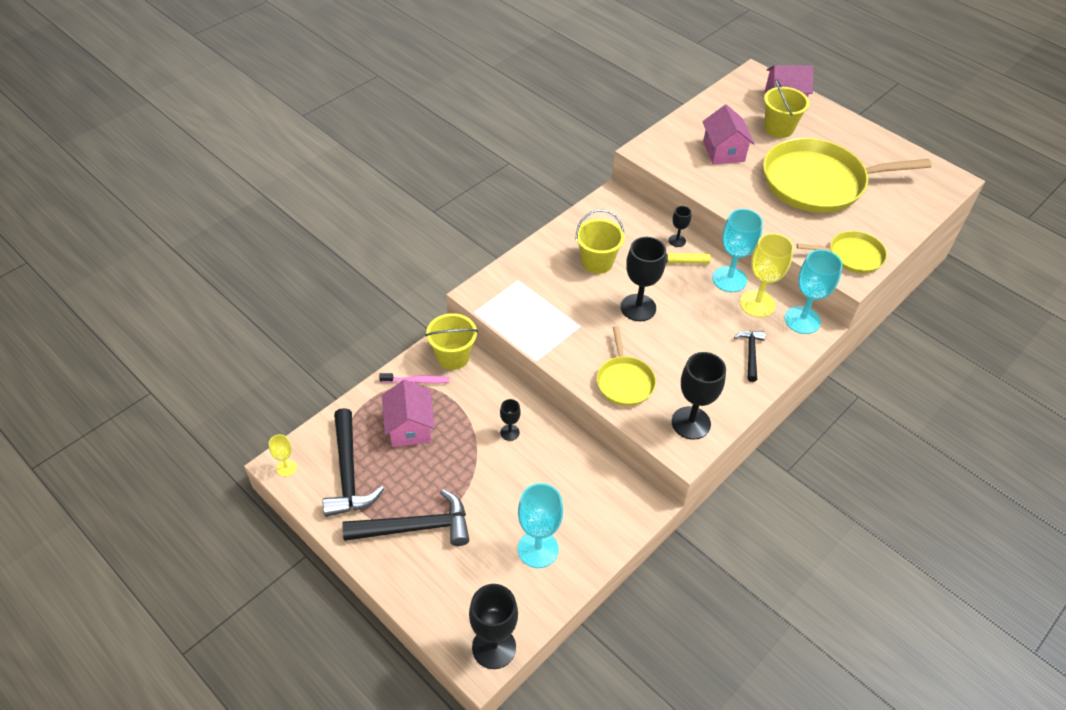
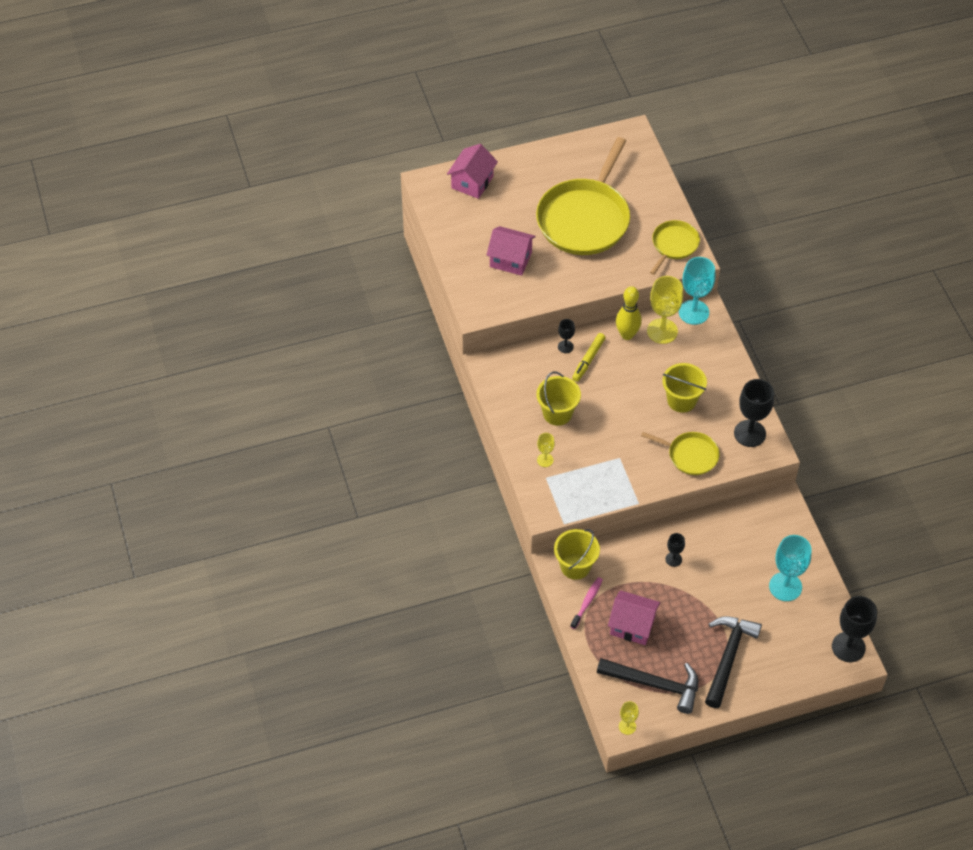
camera: 60 degrees left, 5 degrees up
(537, 272) = (545, 460): none -> yellow goblet
(638, 307) = (622, 410): black goblet -> none
(729, 279) = (627, 335): turquoise goblet -> yellow bowling pin
(750, 353) = (707, 362): black hammer -> none
(778, 128) = (505, 206): yellow bucket -> yellow bucket (681, 400)

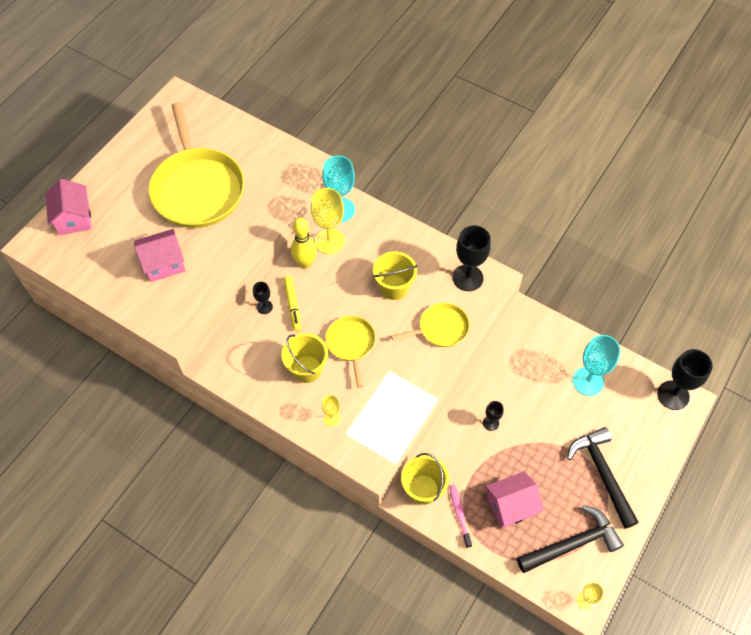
camera: 40 degrees left, 5 degrees up
(674, 245) = (288, 164): yellow pan -> yellow pan (351, 344)

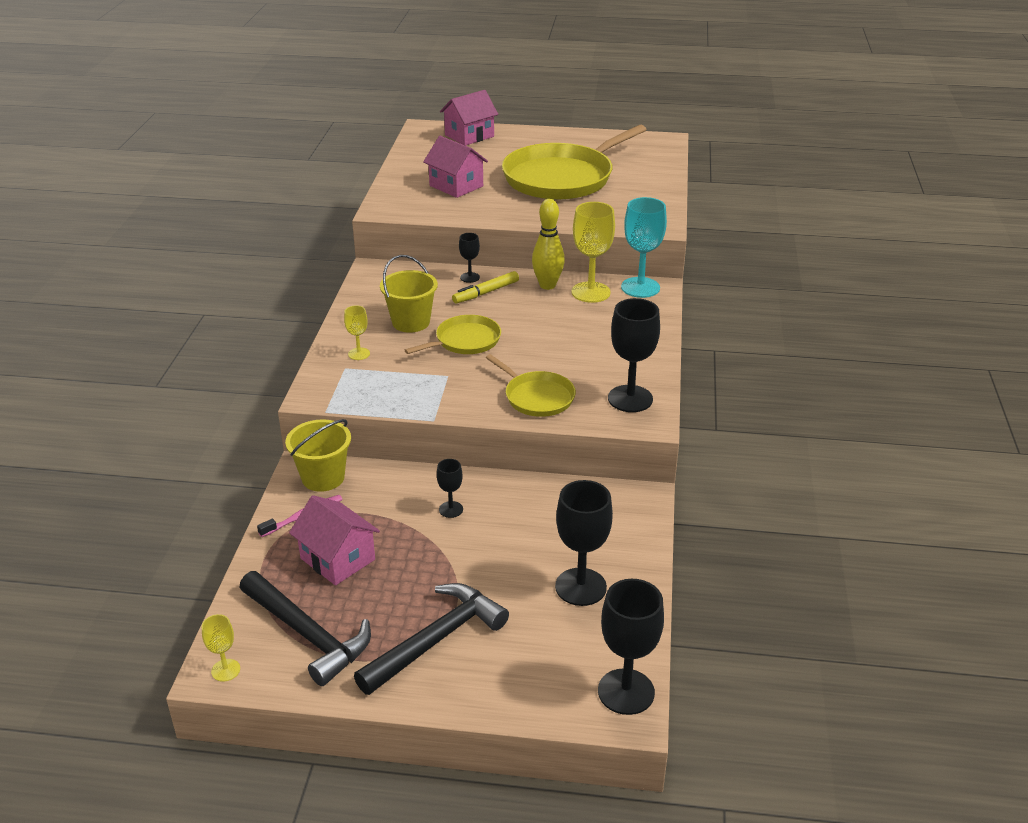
camera: 65 degrees right, 25 degrees down
(394, 287) = (566, 349): yellow bucket -> none
(588, 381) = (580, 587): turquoise goblet -> black goblet

